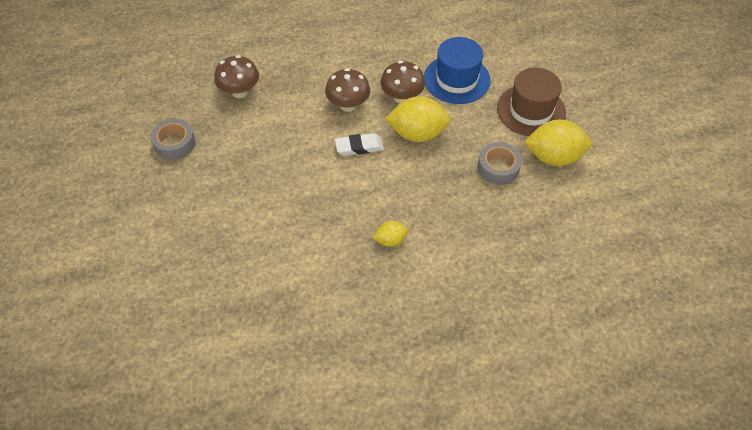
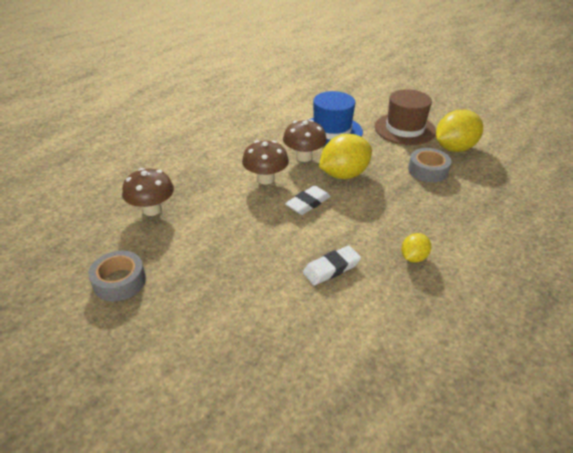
camera: 35 degrees left, 15 degrees down
(320, 214) = (331, 268): none -> white eraser

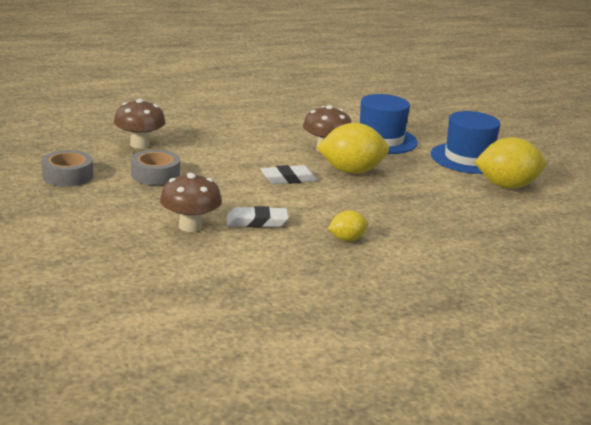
camera: 25 degrees right, 15 degrees down
(265, 179) = (267, 153): brown mushroom -> brown mushroom (190, 226)
(404, 129) = (468, 158): brown hat -> blue hat
(428, 170) = (449, 192): grey tape -> grey tape (155, 175)

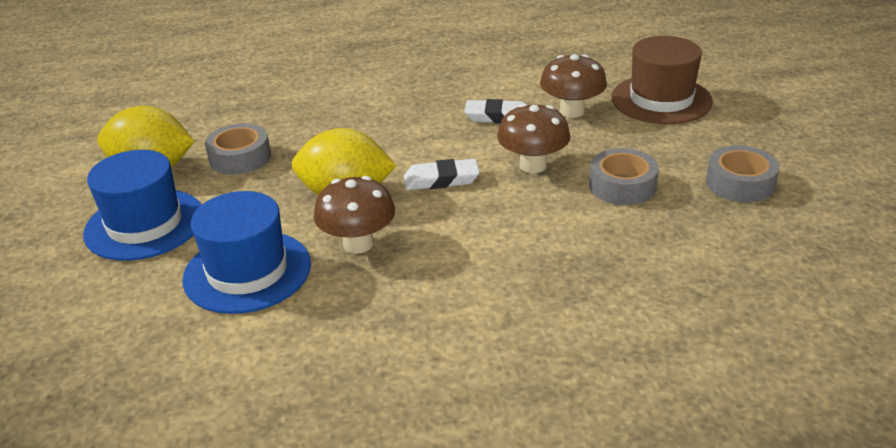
camera: 165 degrees left, 10 degrees up
(102, 237) = (661, 99): none -> brown hat
(140, 144) = (660, 253): brown mushroom -> brown mushroom (533, 165)
(347, 239) = (410, 98): yellow lemon -> none
(451, 193) = (240, 157): none -> grey tape

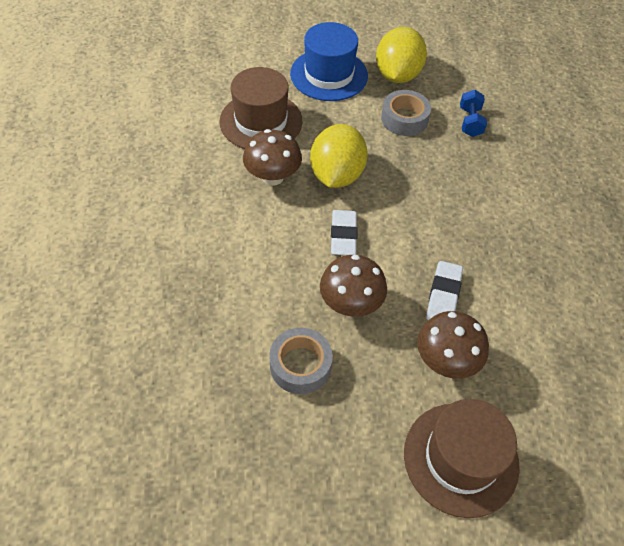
camera: 95 degrees right, 20 degrees up
(245, 116) = (470, 122): none -> blue dumbbell
(247, 271) = (261, 121): blue hat -> brown hat
(740, 183) = (278, 471): grey tape -> none

